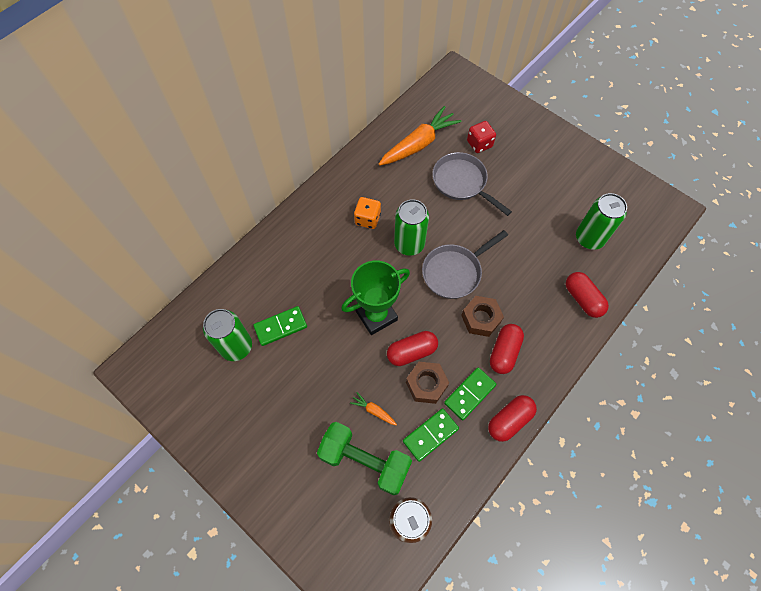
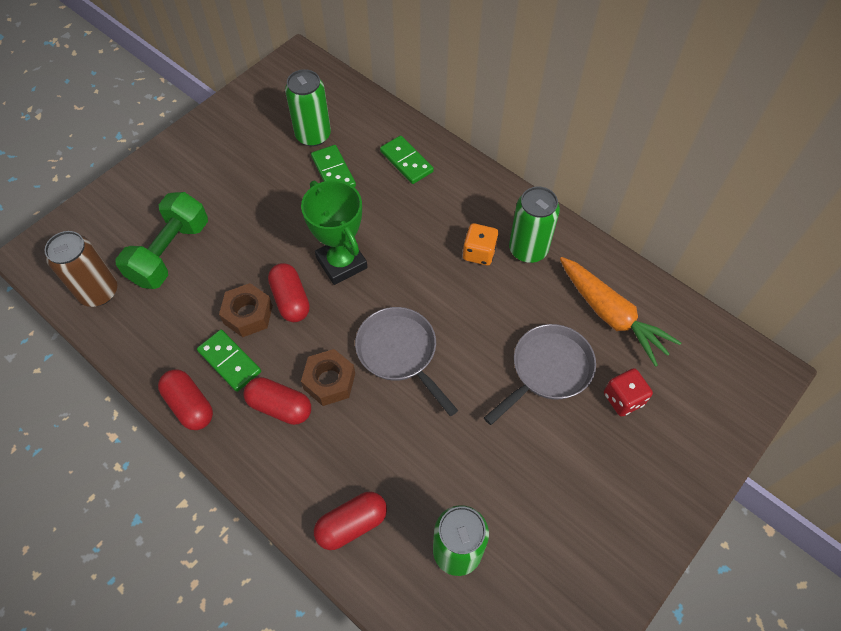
camera: 90 degrees right, 5 degrees down
(373, 410) = (224, 260): orange carrot -> none
(409, 244) = (442, 300): green can -> green can (528, 249)
(430, 435) = (187, 317): green domino -> green domino (406, 161)

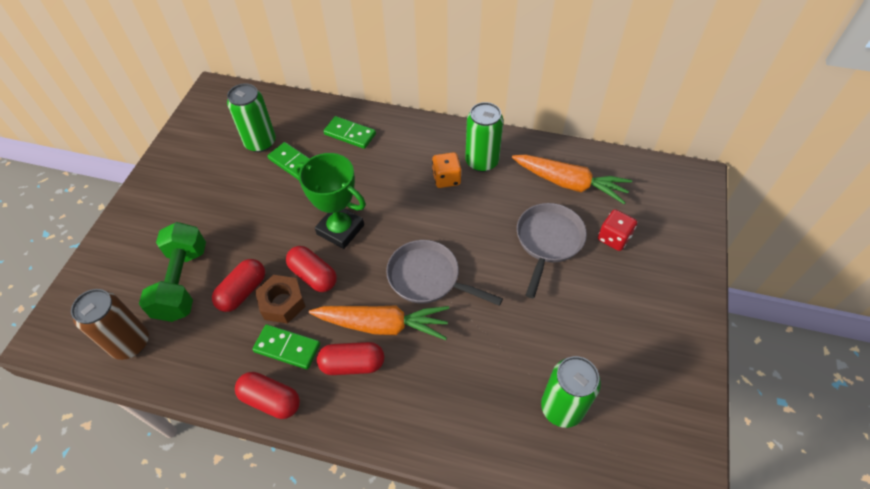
camera: 25 degrees left, 5 degrees down
(329, 381) = (383, 325): brown nut -> orange carrot
(352, 524) = (467, 429): red capsule -> red capsule (243, 291)

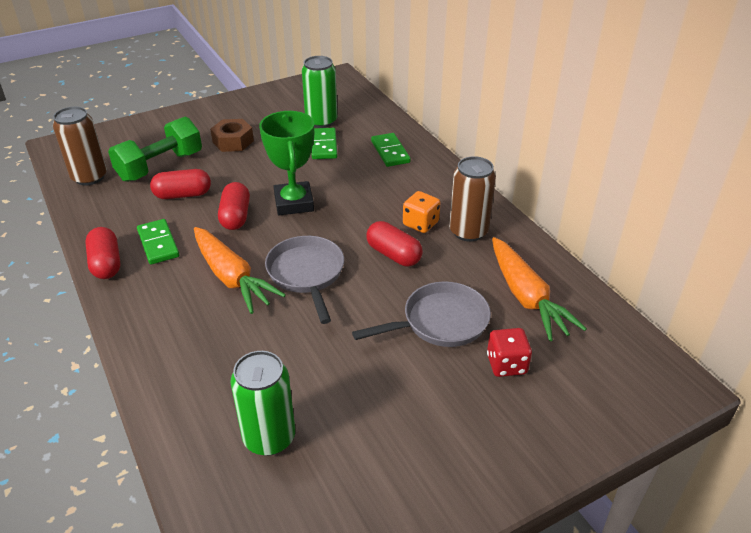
camera: 45 degrees right, 15 degrees down
(282, 303) = (194, 217): brown nut -> brown nut (233, 141)
(352, 364) = (178, 284): red capsule -> red capsule (393, 255)
(482, 161) = (468, 231): green can -> brown can

